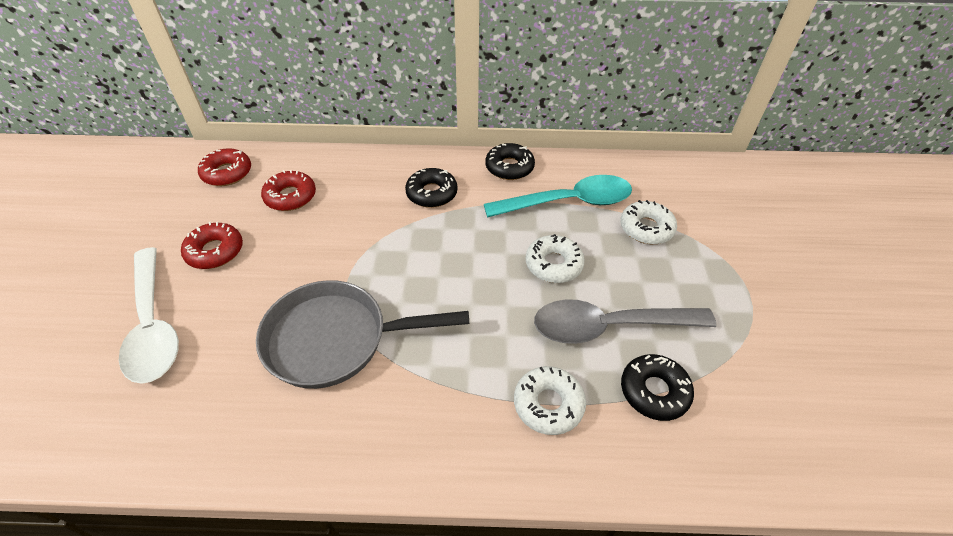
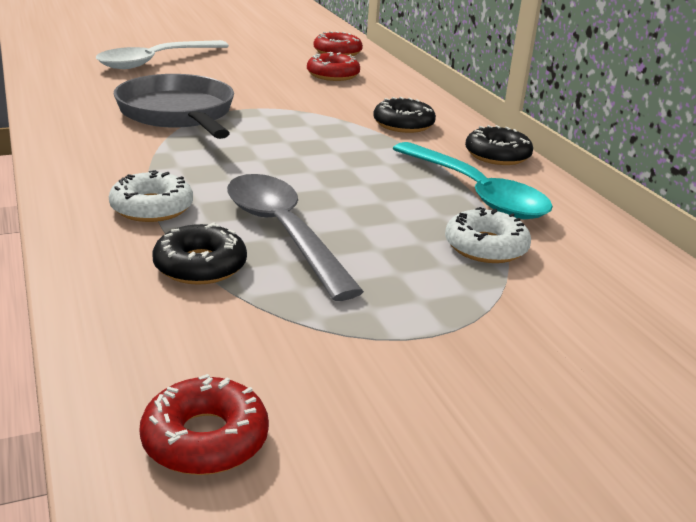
camera: 65 degrees right, 20 degrees down
(215, 251) = (243, 64): red donut -> red donut (205, 439)
(553, 264) = (356, 194): white donut -> none

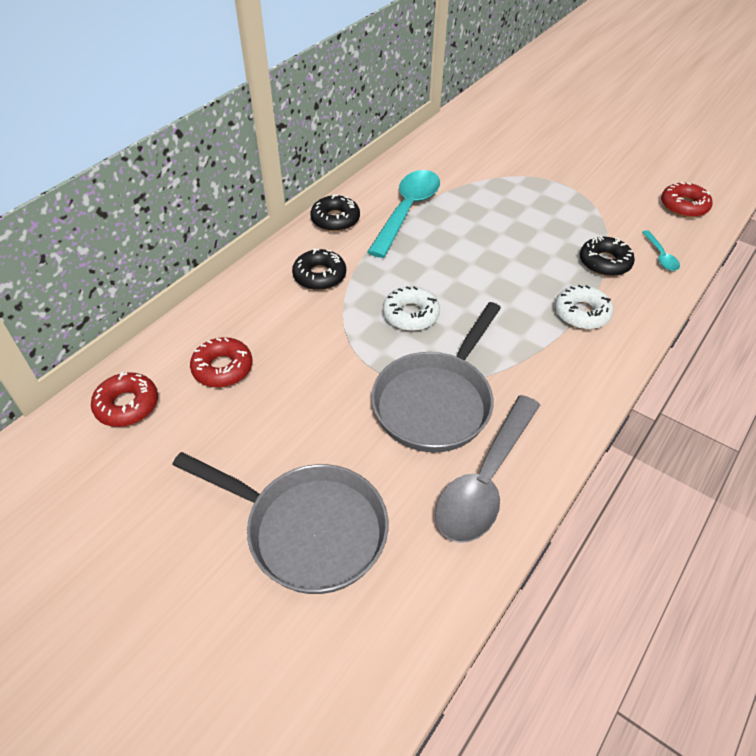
camera: 120 degrees left, 20 degrees up
(139, 318) = (660, 256): none -> turquoise spoon
(156, 61) = (308, 530): white spoon -> grey pan
(283, 232) = (540, 254): grey spoon -> grey spoon (485, 480)
(486, 247) = (469, 191): white donut -> white donut (410, 315)

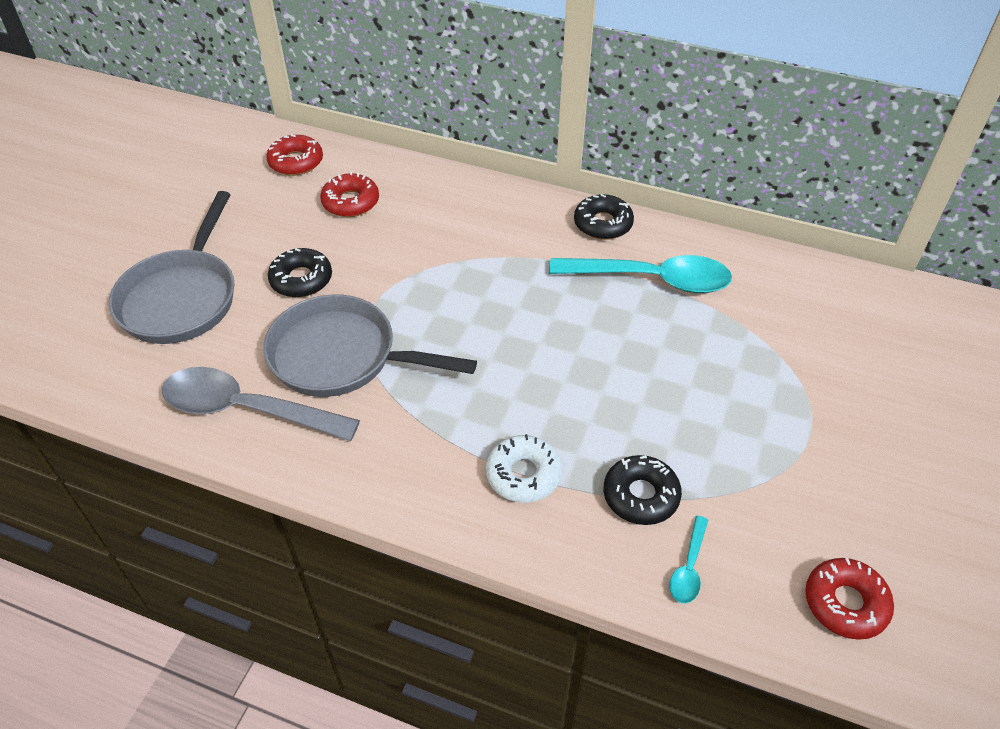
camera: 75 degrees right, 0 degrees up
(319, 276) = (501, 233): black donut -> black donut (301, 279)
(410, 315) = (465, 315): white donut -> none
(660, 256) = (689, 568): turquoise spoon -> turquoise spoon turned 45 degrees counterclockwise

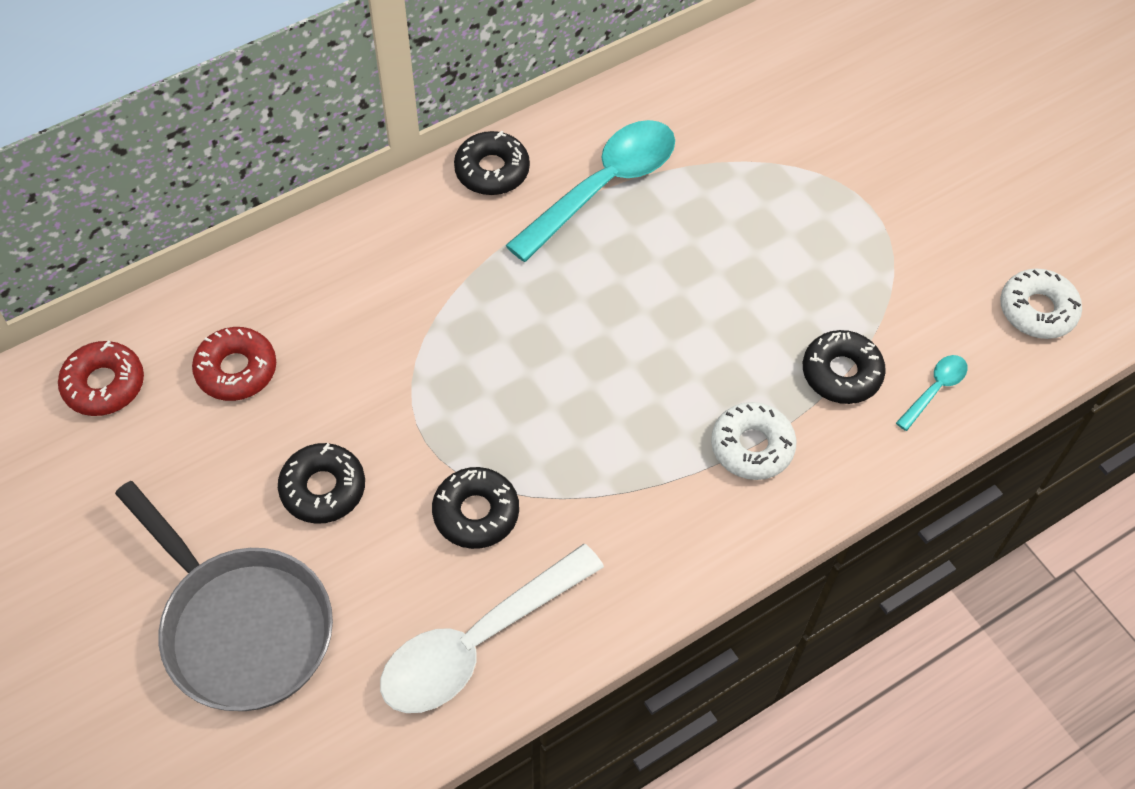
camera: 55 degrees left, 10 degrees up
(246, 410) = (478, 642): grey spoon -> white spoon
(341, 356) = (476, 513): grey pan -> black donut
(689, 568) = (935, 389): turquoise spoon -> turquoise spoon turned 105 degrees counterclockwise
(845, 603) = (1037, 310): red donut -> white donut

